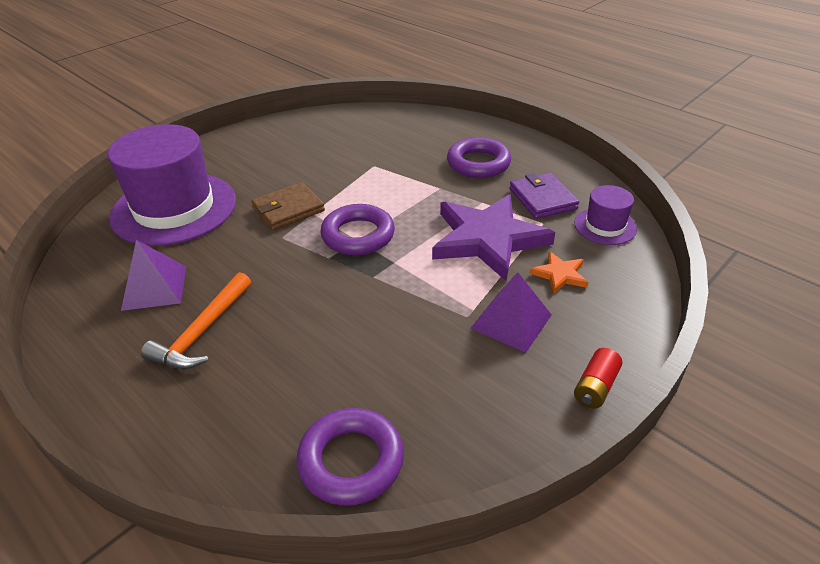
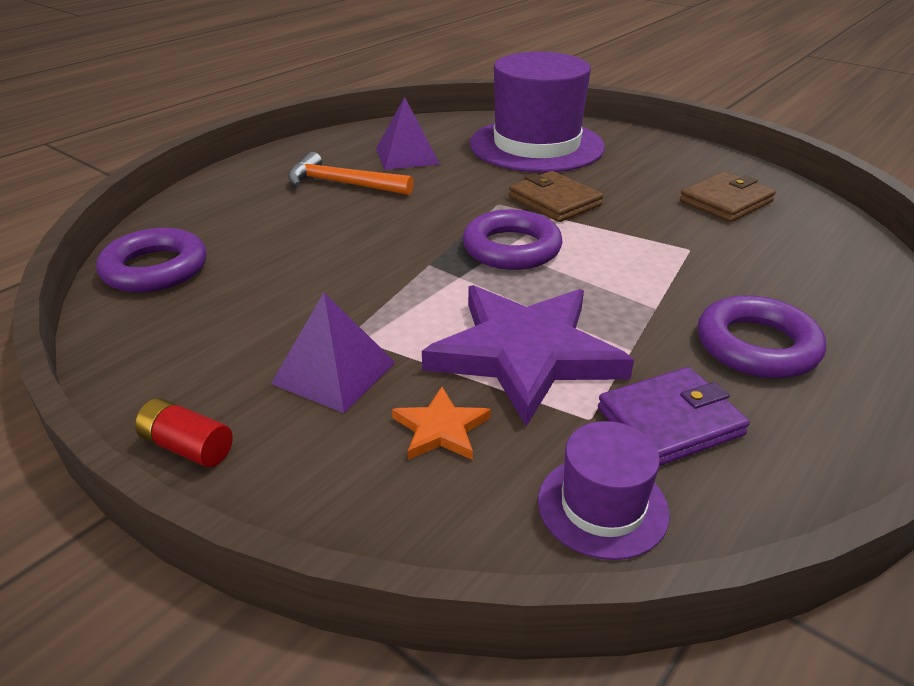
camera: 85 degrees right, 5 degrees down
(314, 142) = (726, 201): none -> brown wallet

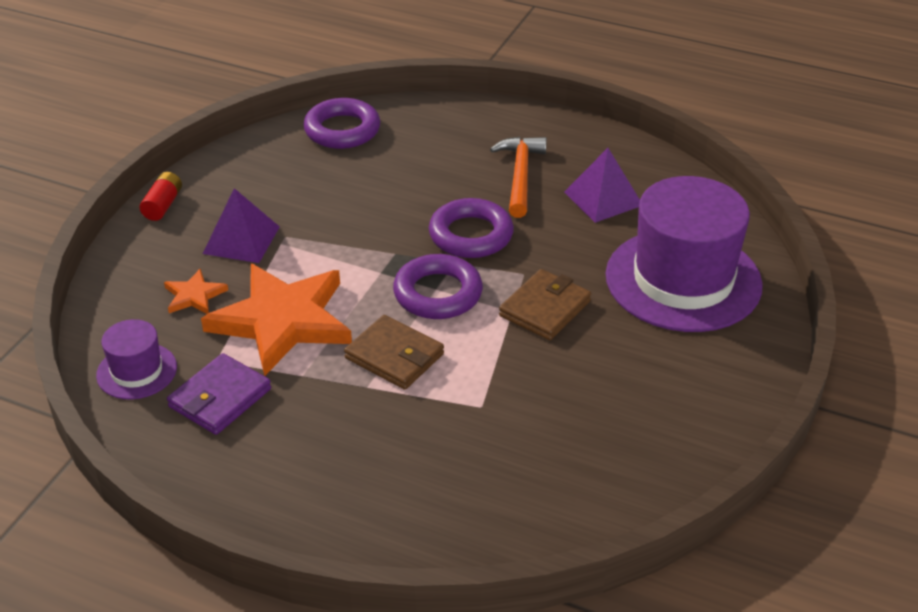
camera: 75 degrees right, 5 degrees up
(525, 354) = (282, 321): purple star -> orange star
(670, 421) = (220, 398): purple wallet -> purple wallet turned 75 degrees clockwise
(726, 201) = (603, 433): brown wallet -> brown wallet (394, 356)
(757, 346) = (325, 446): purple ring -> purple ring (471, 235)

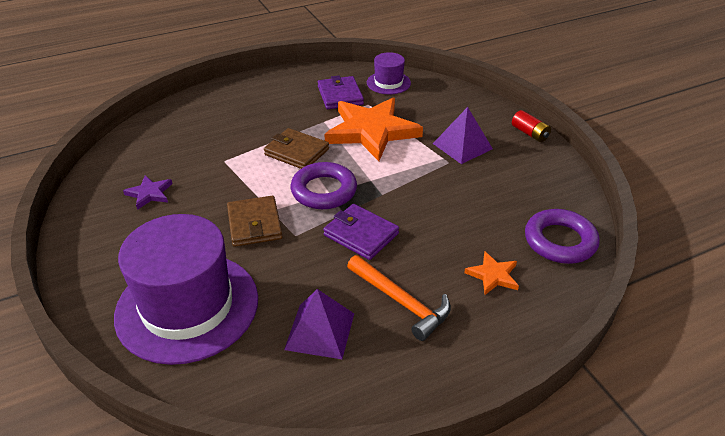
camera: 130 degrees right, 0 degrees up
(194, 296) = (427, 114): orange star -> orange star (493, 275)
(394, 356) = (296, 152): brown wallet -> brown wallet turned 45 degrees clockwise
(471, 235) = (361, 234): purple ring -> purple wallet
(608, 422) = (149, 193): none -> purple star

